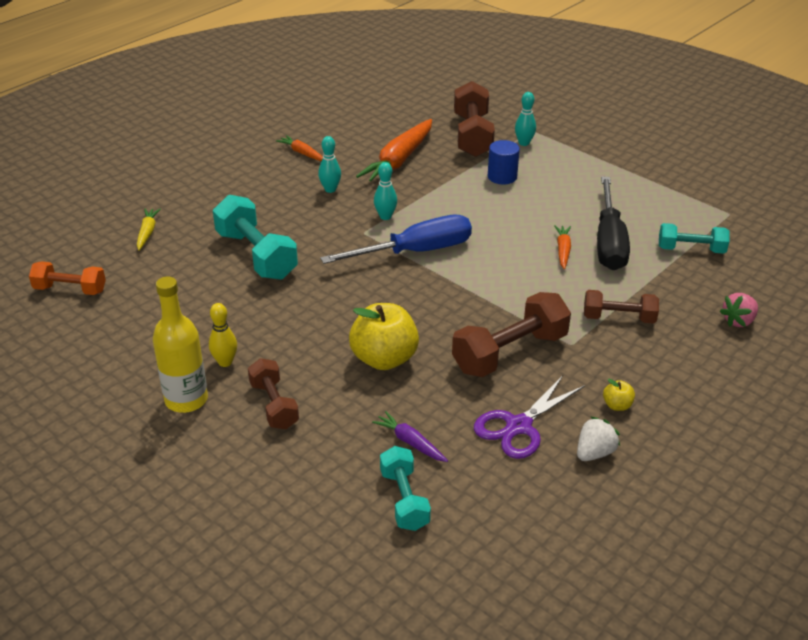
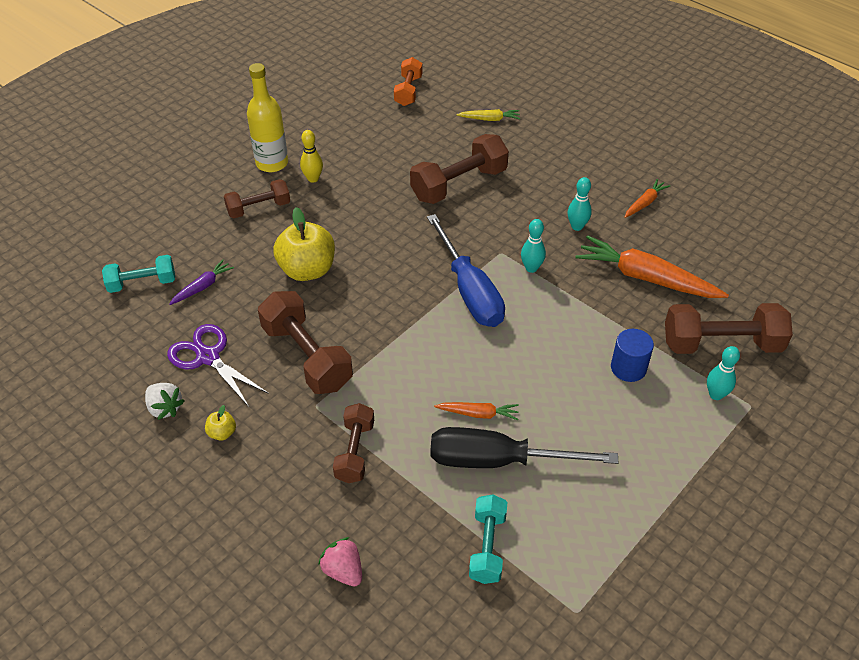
camera: 90 degrees right, 10 degrees up
(256, 255) = (459, 184): turquoise dumbbell -> brown dumbbell

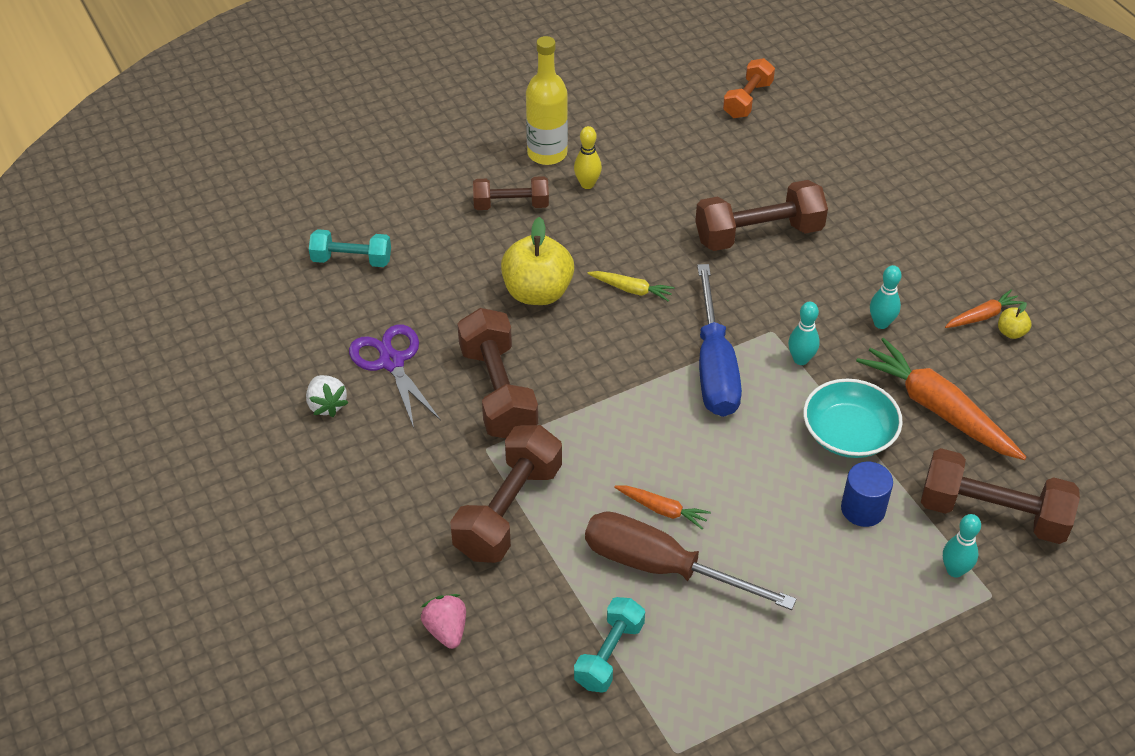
camera: 20 degrees right, 0 degrees up
(203, 287) = (415, 281): purple carrot -> none
(222, 433) = (376, 449): yellow apple -> yellow apple (1011, 332)
(355, 452) = (508, 510): brown dumbbell -> brown dumbbell, size x1.62
(489, 119) = (833, 160): yellow carrot -> yellow carrot (631, 290)
(498, 461) = (662, 568): black screwdriver -> brown screwdriver
(591, 314) = (848, 433): none -> turquoise bowl

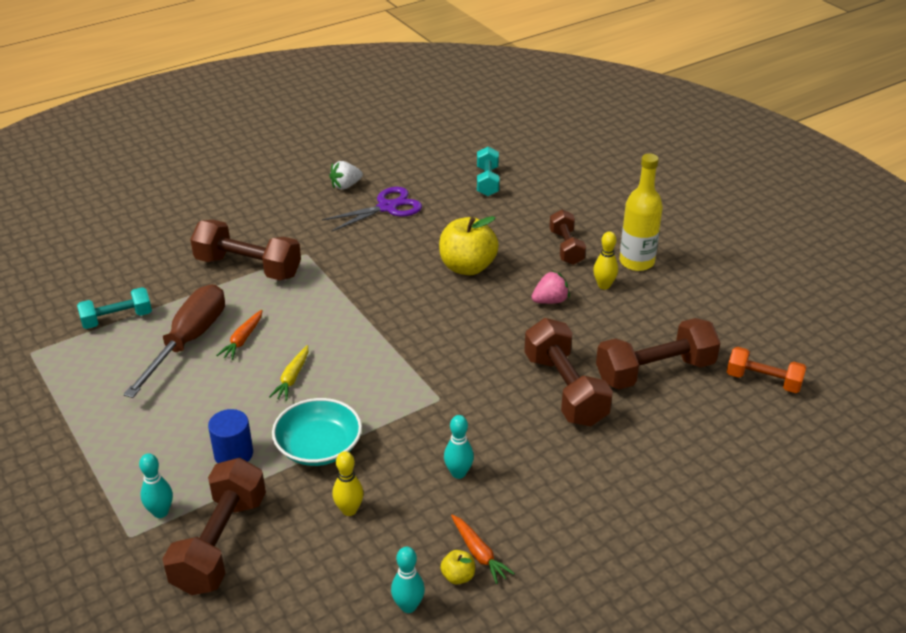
camera: 85 degrees right, 10 degrees down
(446, 630) = (151, 249): pink strawberry -> pink strawberry (550, 301)
(498, 391) = (361, 255): brown dumbbell -> brown dumbbell (655, 372)
(609, 654) = (117, 319): turquoise dumbbell -> turquoise dumbbell turned 45 degrees counterclockwise
(631, 290) = (478, 315): yellow carrot -> yellow carrot (292, 378)
(714, 366) = (394, 364): blue screwdriver -> none
(801, 359) = (406, 417): turquoise bowling pin -> turquoise bowling pin (408, 606)
(937, 409) = (349, 510): orange carrot -> yellow bowling pin

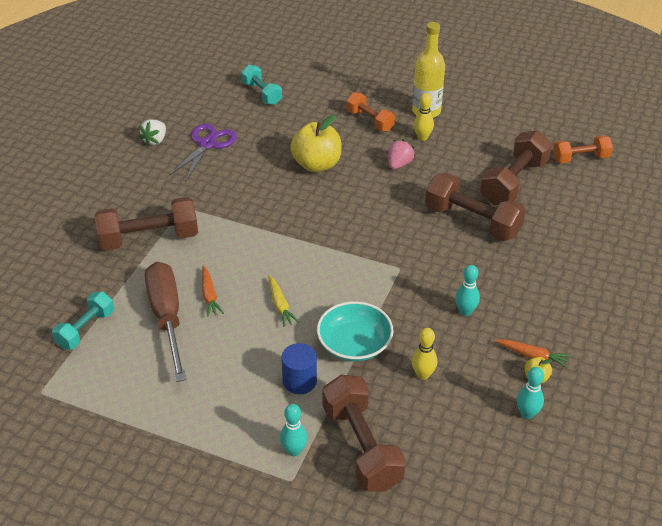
camera: 35 degrees left, 5 degrees up
(566, 247) = (370, 121): brown dumbbell -> orange dumbbell

